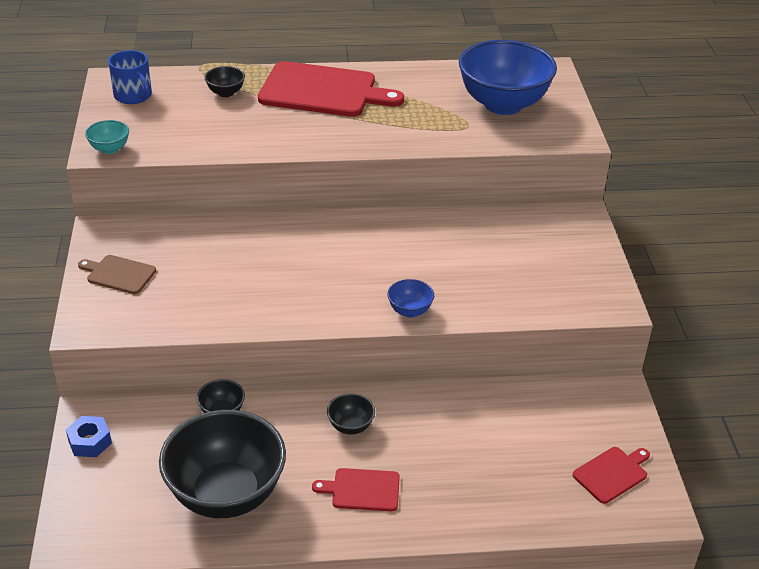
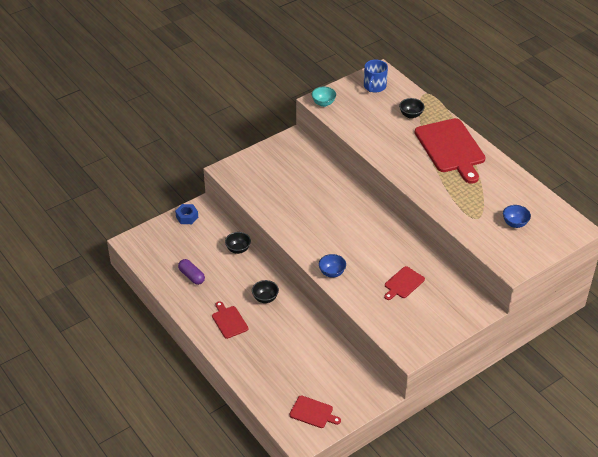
camera: 60 degrees right, 5 degrees up
(119, 274) = (268, 161): brown cutting board -> none
(226, 494) = (191, 276): black bowl -> purple capsule
(485, 256) = (403, 283): none -> red cutting board
(503, 104) = (515, 223): blue bowl -> blue bowl, size x0.42

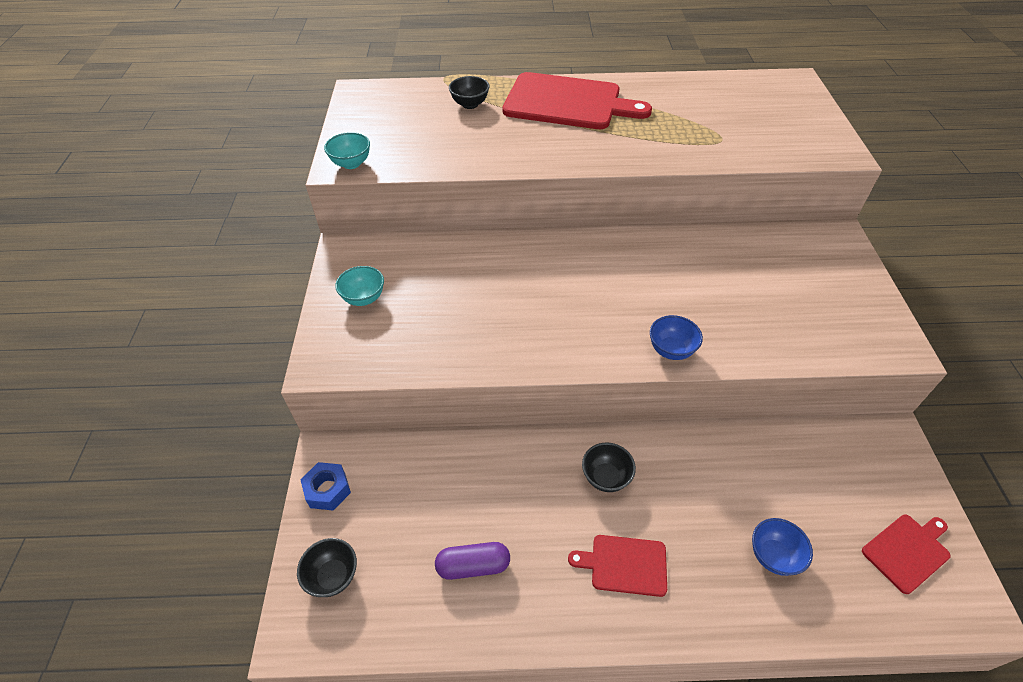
camera: 55 degrees left, 5 degrees up
(238, 249) = (468, 455): black bowl -> black bowl (333, 576)
(270, 161) = (364, 298): none -> turquoise bowl
(374, 86) = (378, 107): blue mug -> none
(403, 283) = (744, 283): red cutting board -> none
(515, 223) = (754, 116): blue bowl -> blue bowl (773, 556)

